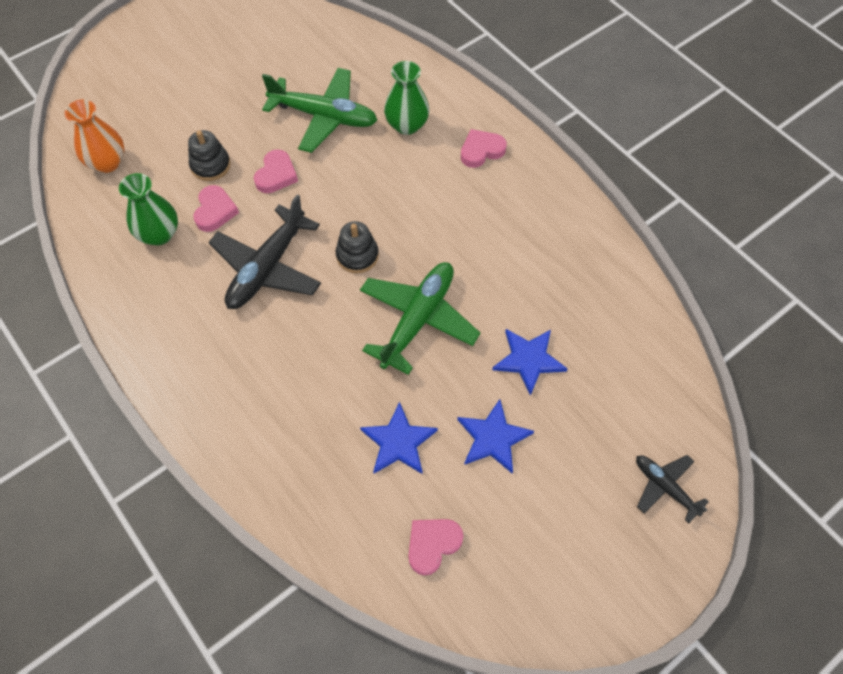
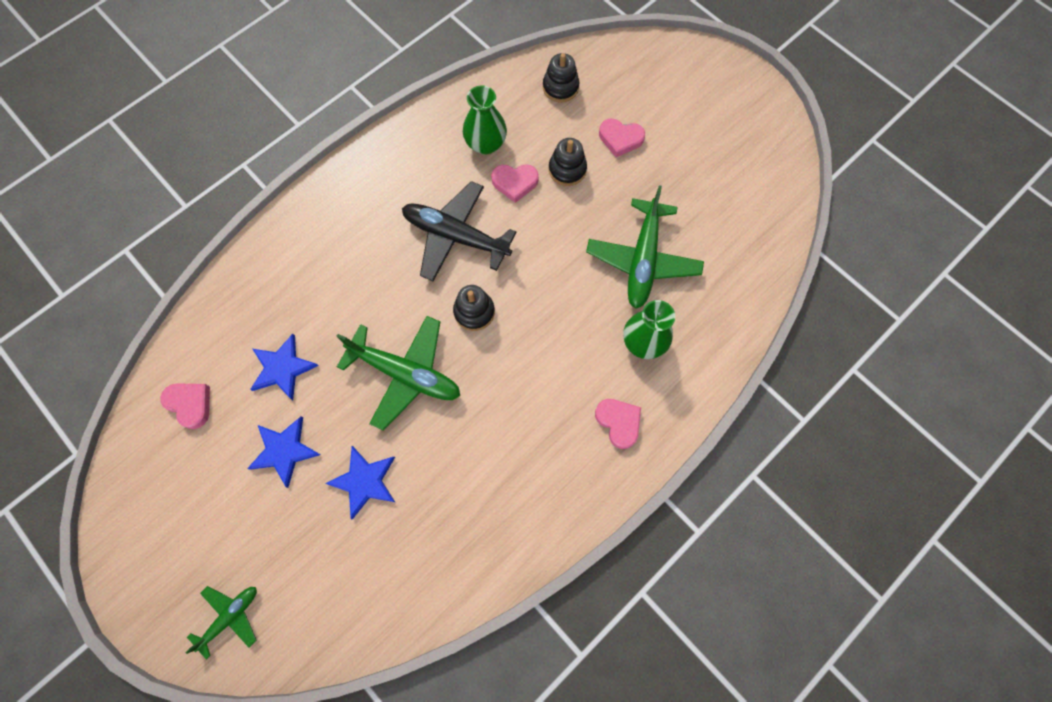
camera: 85 degrees right, 10 degrees up
(107, 162) = (560, 87): orange vase -> black stacking toy
(276, 175) = (562, 227): pink heart -> pink heart (620, 139)
(664, 487) = (230, 616): black plane -> green plane

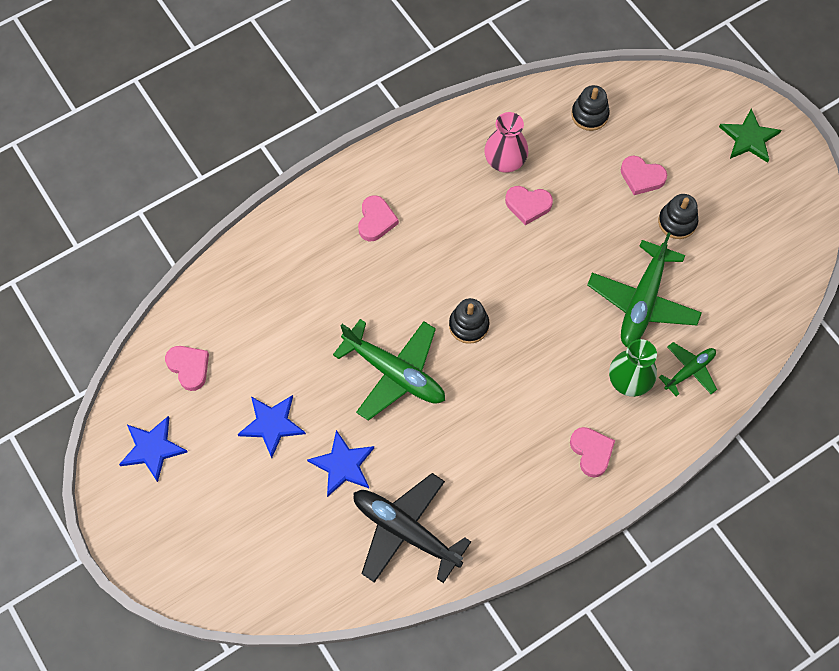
camera: 10 degrees right, 5 degrees down
(230, 616) = (207, 562): green plane -> green plane (689, 371)
(282, 368) = (279, 348): blue star -> blue star (152, 448)
(366, 221) = (376, 220): none -> pink heart
(455, 236) = (461, 249): black plane -> black plane (405, 531)
(485, 144) = (505, 161): green vase -> pink vase
(567, 169) = (582, 200): black stacking toy -> black stacking toy (677, 222)
(715, 87) = (749, 138): none -> green star

